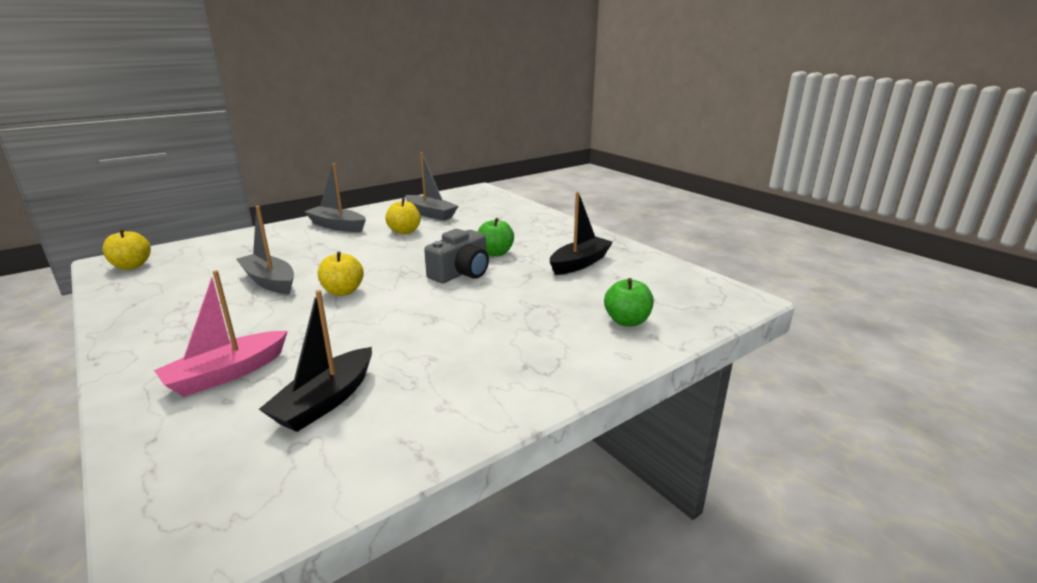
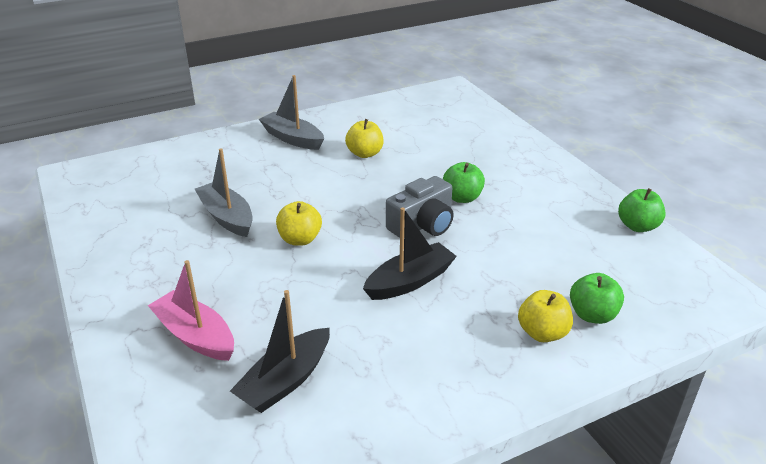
camera: 10 degrees right, 10 degrees up
(132, 266) = (93, 181): yellow apple -> yellow apple (542, 333)
(227, 374) = (195, 336): pink boat -> pink boat turned 75 degrees clockwise
(430, 214) = (394, 127): grey boat -> none
(580, 263) = (554, 223): black boat -> black boat (410, 281)
(651, 260) = (637, 226): none -> green apple

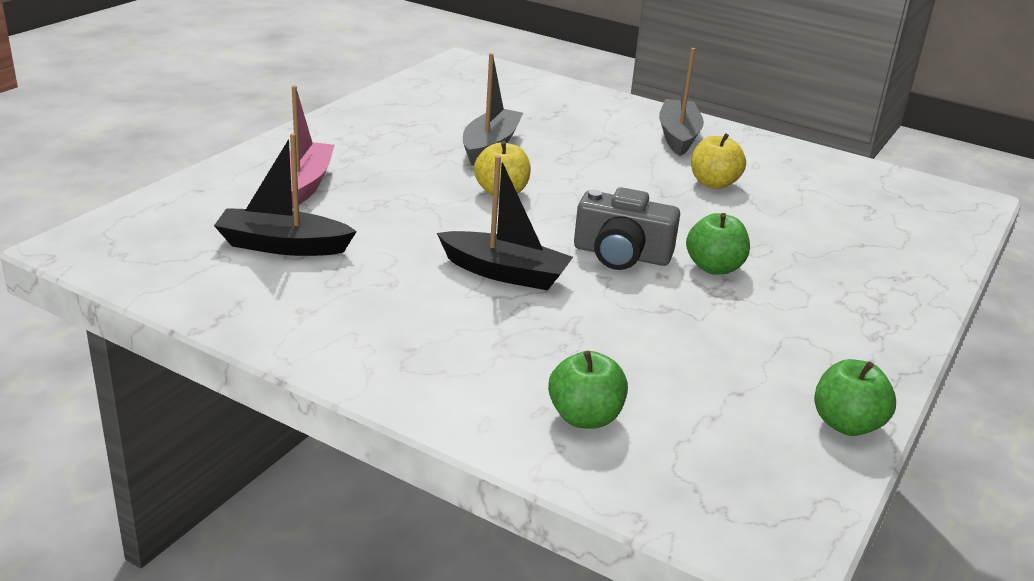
camera: 55 degrees right, 5 degrees down
(542, 333) = (507, 384): yellow apple -> none

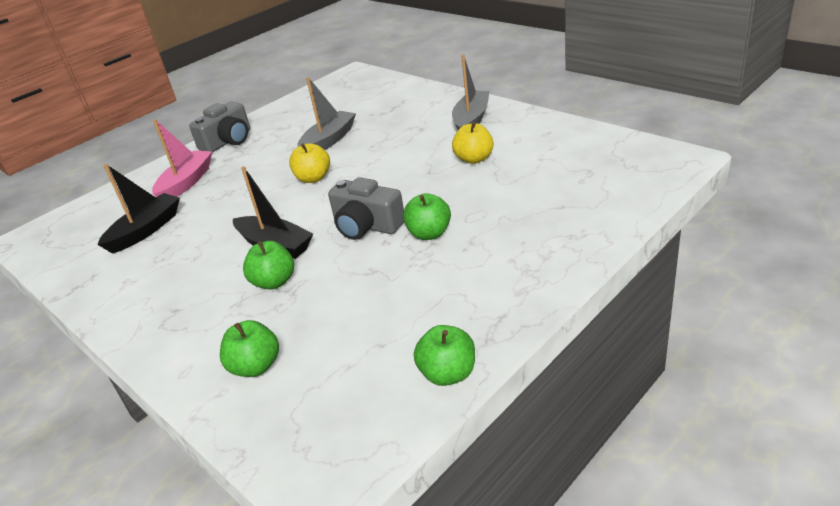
camera: 20 degrees right, 5 degrees up
(283, 246) = (146, 230): black boat -> black boat turned 105 degrees clockwise
(330, 135) = (228, 141): none -> grey camera
(537, 317) = (274, 282): none -> green apple

